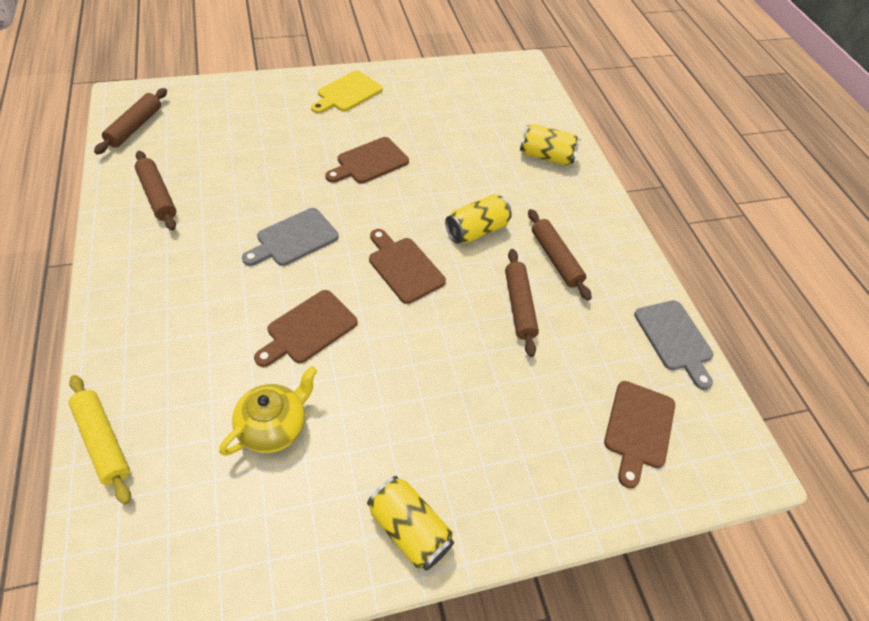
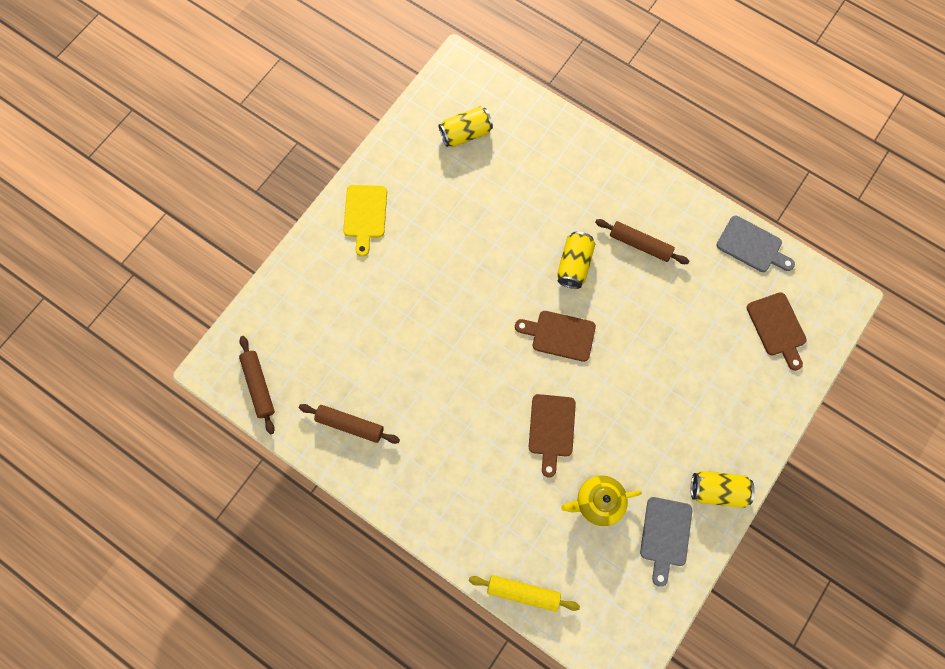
camera: 35 degrees left, 20 degrees up
(274, 426) = (598, 502): yellow teapot -> yellow teapot turned 105 degrees counterclockwise
(294, 239) = (473, 376): grey cutting board -> grey cutting board (665, 535)
(369, 162) = (451, 268): brown cutting board -> none
(519, 306) = (650, 301): brown rolling pin -> none
(546, 156) = (558, 154): yellow can -> yellow can (465, 134)

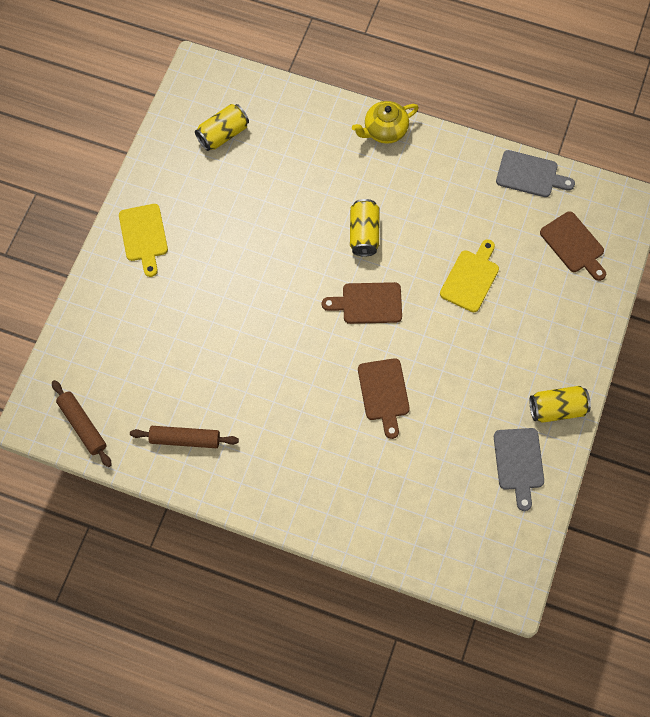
camera: 15 degrees left, 5 degrees down
(523, 592) = (397, 551): yellow rolling pin -> none
(598, 502) = (447, 449): yellow teapot -> yellow teapot (384, 131)
(640, 244) = (423, 199): brown rolling pin -> none
(666, 335) = (471, 278): none -> yellow cutting board

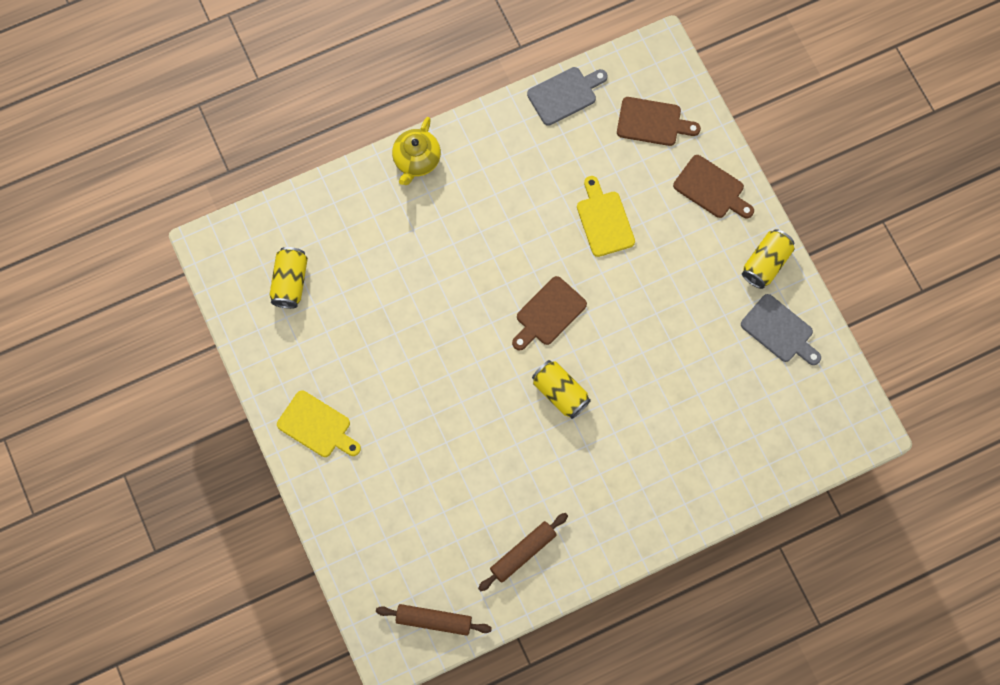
camera: 45 degrees left, 5 degrees up
(364, 234) = (488, 260): yellow can -> yellow can (560, 393)
(384, 393) = (632, 372): brown cutting board -> brown cutting board (712, 189)

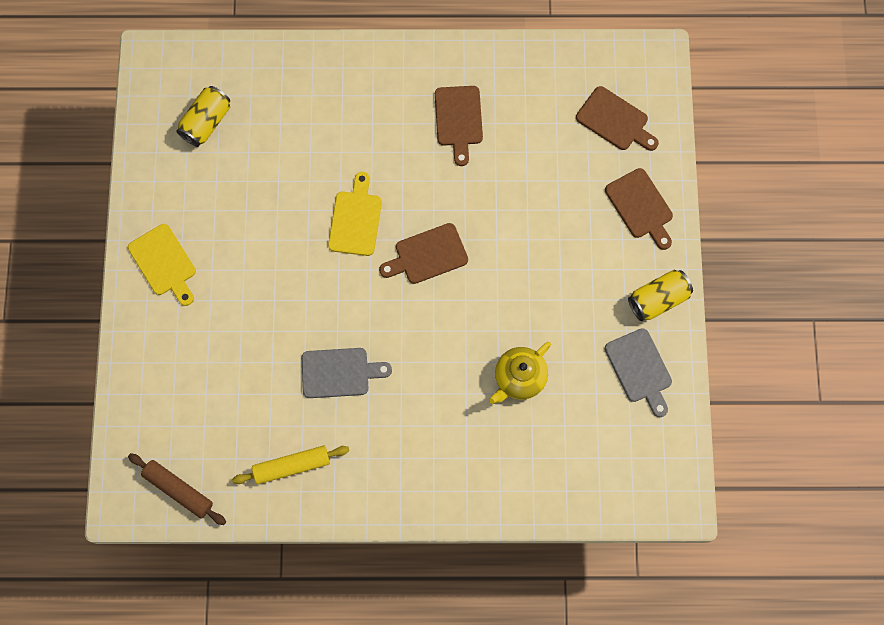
camera: 25 degrees right, 0 degrees up
(416, 160) = (376, 62): yellow teapot -> yellow teapot (519, 378)
(516, 181) = (459, 120): none -> brown cutting board
(523, 553) = (292, 466): brown rolling pin -> yellow rolling pin
(560, 393) = (401, 333): yellow can -> none
(565, 94) = (544, 60): grey cutting board -> grey cutting board (339, 372)
(604, 220) = (523, 192): yellow cutting board -> yellow cutting board (355, 219)

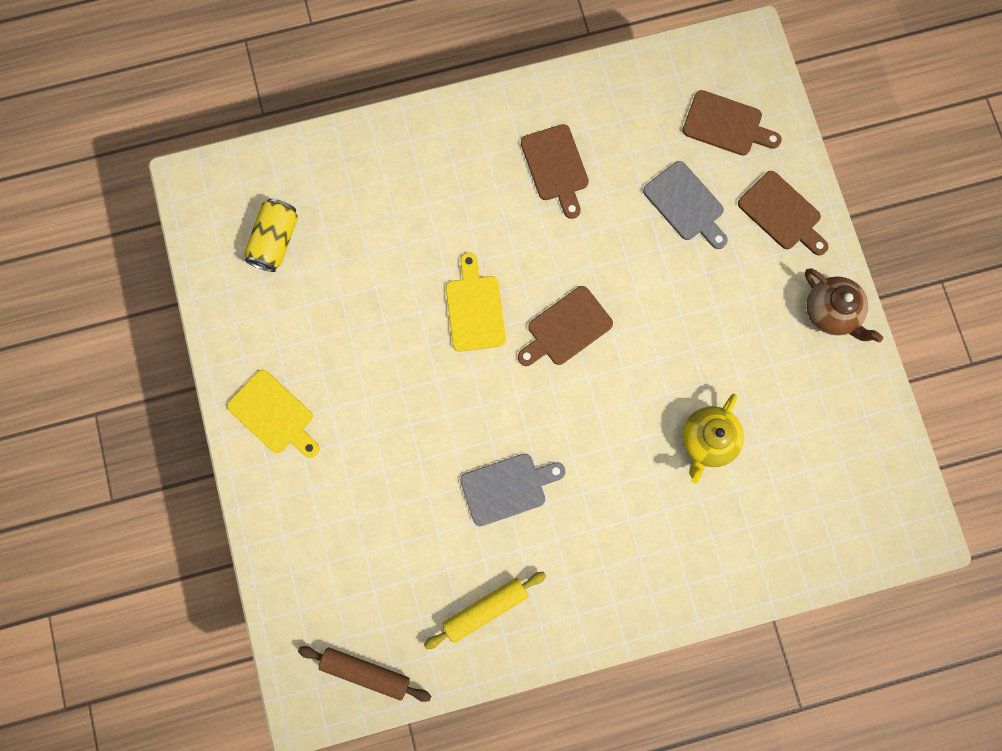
camera: 15 degrees left, 5 degrees up
(640, 369) = (835, 395): grey cutting board -> grey cutting board (686, 204)
(658, 299) = (831, 312): yellow can -> brown teapot

